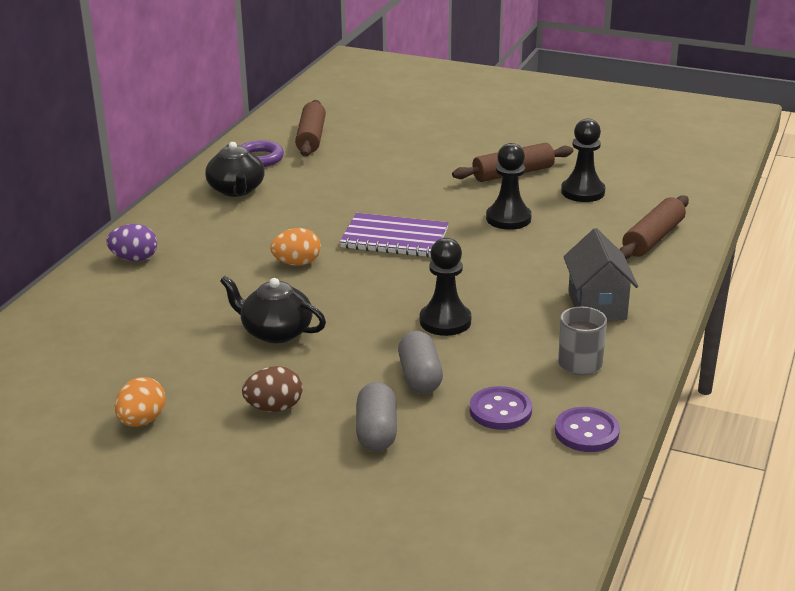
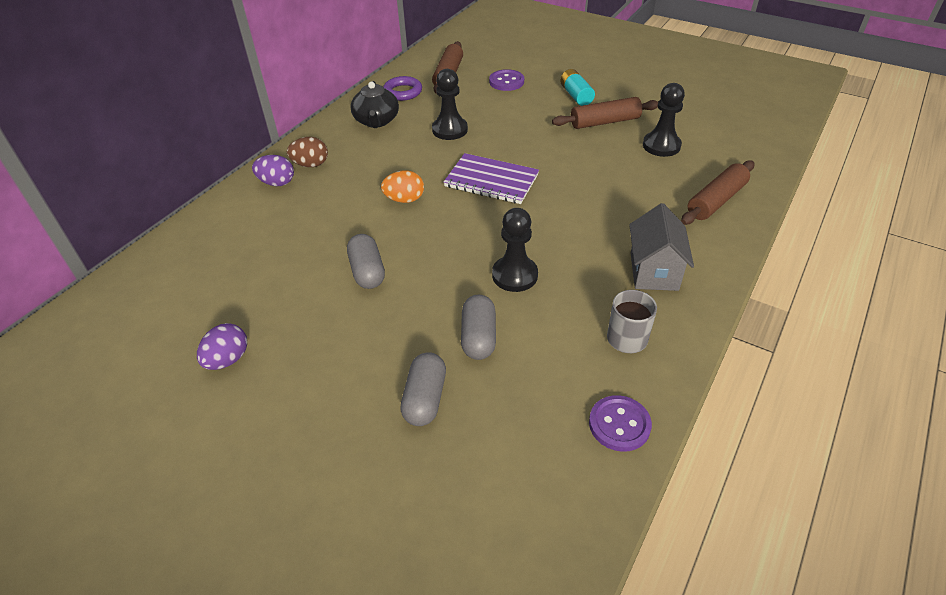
camera: 10 degrees right, 15 degrees up
(142, 421) = (228, 359): orange egg -> purple egg
(274, 408) = (343, 358): brown egg -> brown egg (311, 164)
(275, 332) = (367, 272): black teapot -> grey capsule
(473, 149) = (576, 96): none -> turquoise battery
(500, 410) = (543, 387): purple button -> purple button (506, 82)
(508, 218) = (592, 168): black pawn -> black pawn (450, 130)

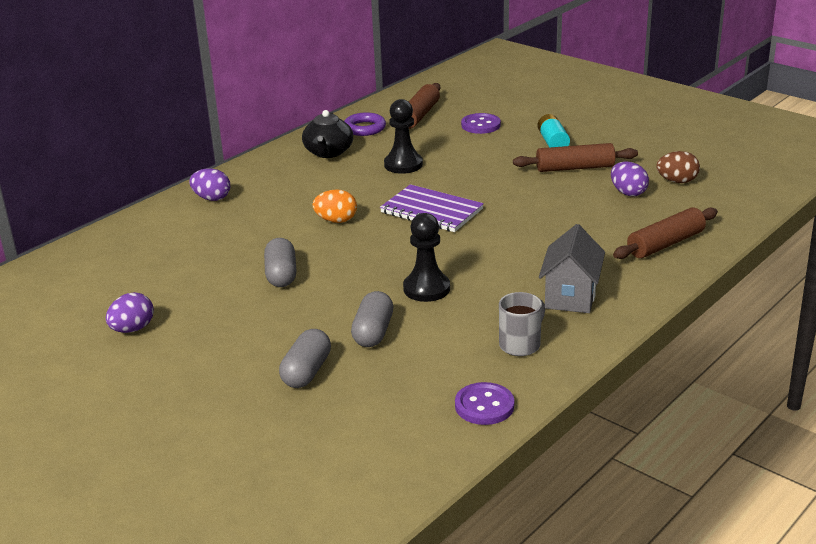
camera: 10 degrees right, 15 degrees down
(311, 164) = (250, 185): brown egg -> brown egg (677, 181)
(661, 146) = (628, 193): black pawn -> purple egg

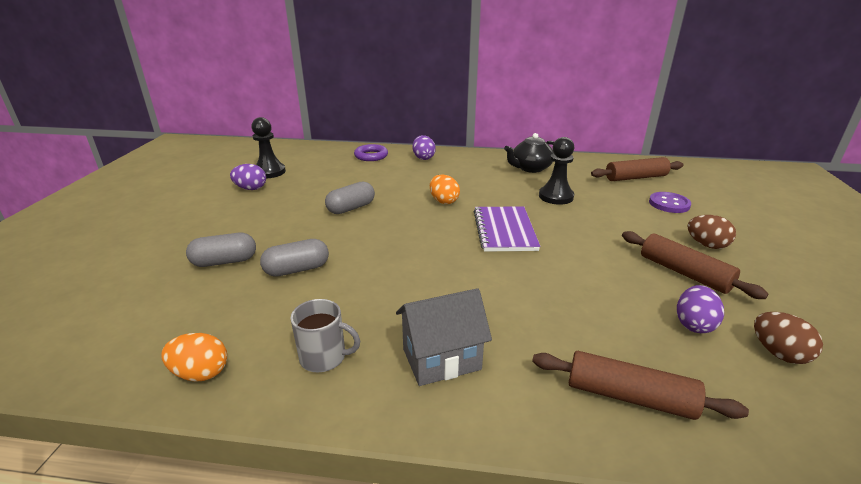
camera: 55 degrees right, 0 degrees up
(364, 128) = (582, 167): purple ring -> purple ring (371, 156)
(426, 289) = (382, 270): black pawn -> black pawn (269, 172)
(484, 406) = (201, 373): purple button -> orange egg
(552, 142) = (706, 245): turquoise battery -> brown egg

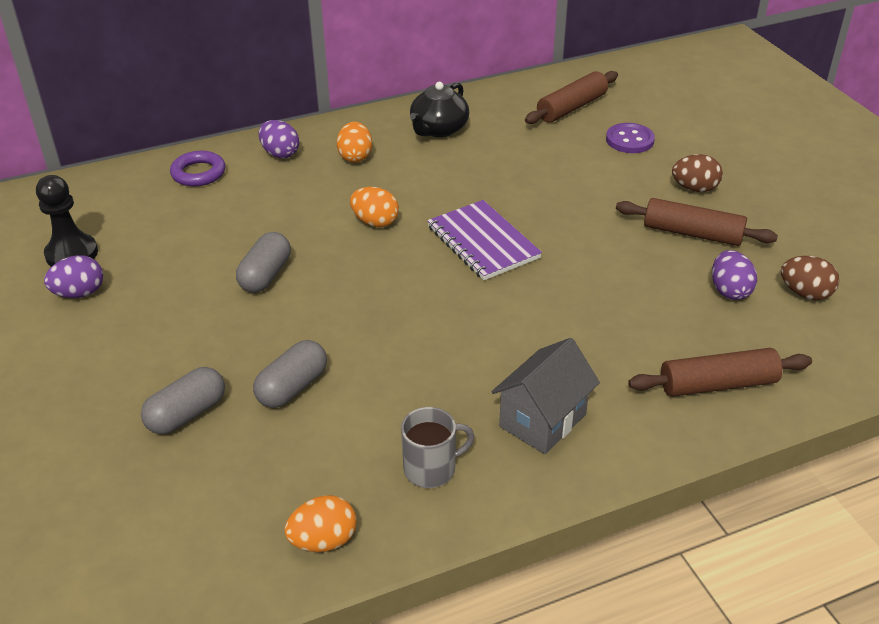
camera: 30 degrees left, 10 degrees up
(465, 169) = (355, 157): none -> orange egg
(556, 196) = (502, 169): black pawn -> none

